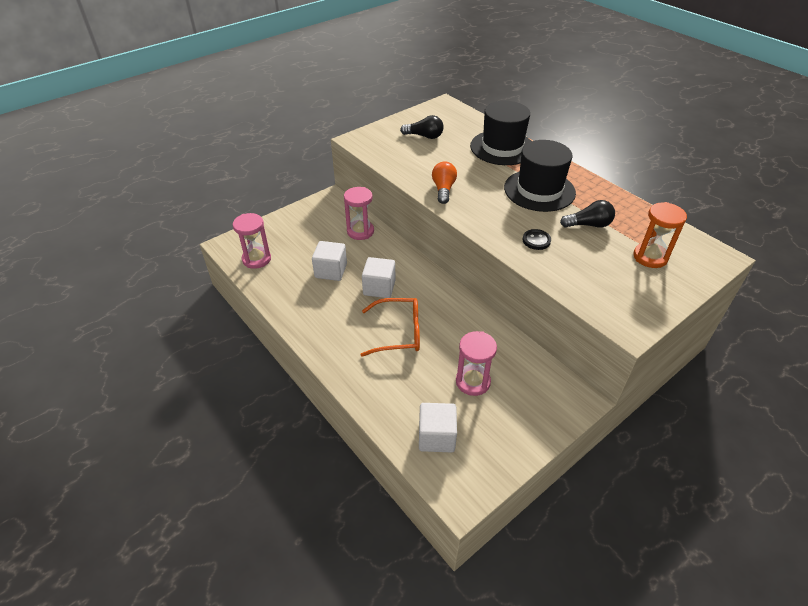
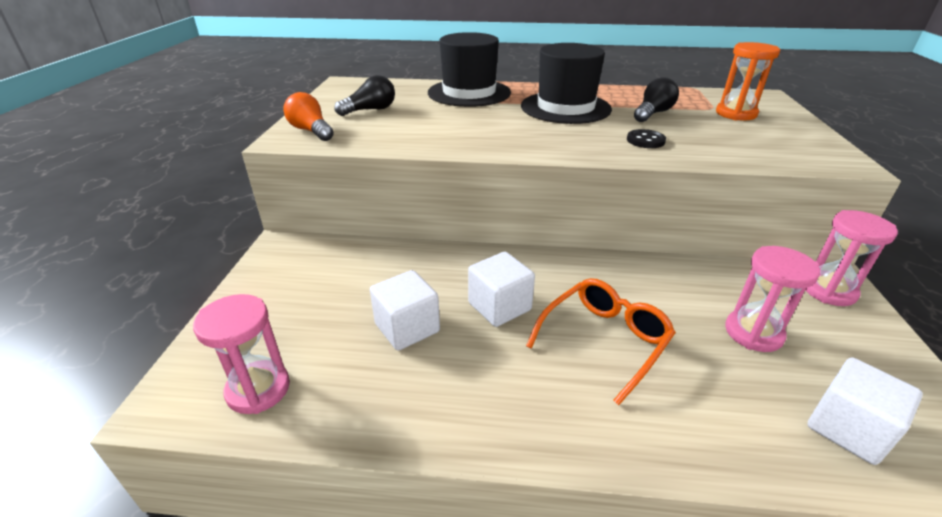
camera: 45 degrees left, 10 degrees down
(360, 231) = (378, 261): pink hourglass -> pink hourglass (828, 291)
(443, 189) = (479, 141): orange light bulb -> orange light bulb (311, 131)

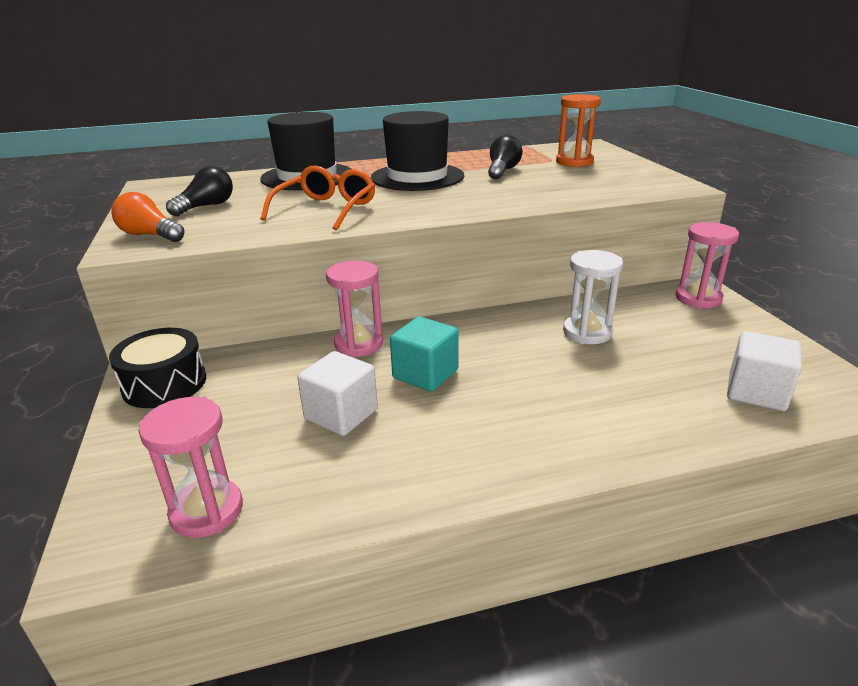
camera: 20 degrees left, 5 degrees down
(290, 259) = (164, 384): none -> black drum
(499, 306) = (425, 374): white cube -> turquoise cube
(604, 340) = (538, 378): orange glasses -> orange glasses (326, 209)
(645, 140) = (510, 193): black button -> none
(681, 301) = (587, 332): none -> white hourglass
(753, 333) = (657, 343): pink hourglass -> pink hourglass (359, 344)

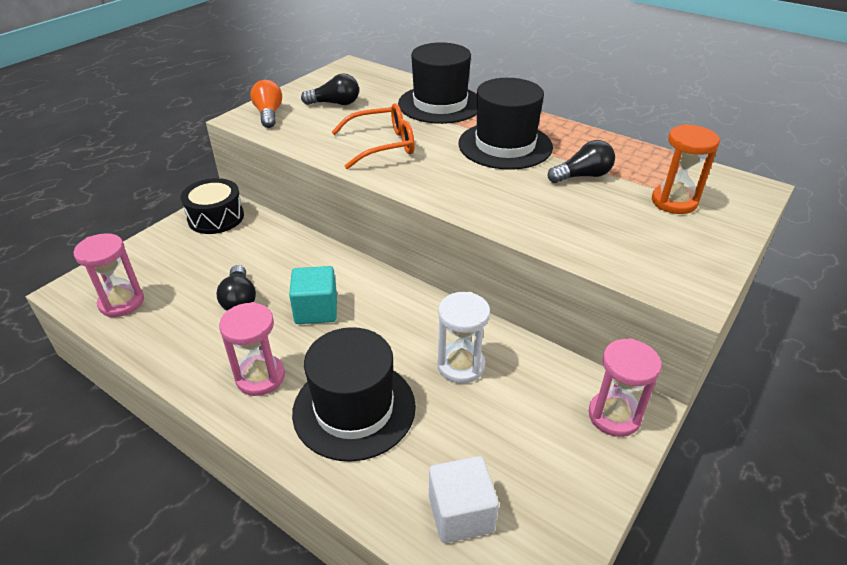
camera: 50 degrees right, 10 degrees up
(341, 414) = (239, 299): white cube -> black light bulb
(359, 344) = (326, 261): pink hourglass -> pink hourglass (260, 377)
(589, 400) = (354, 408): none -> black hat

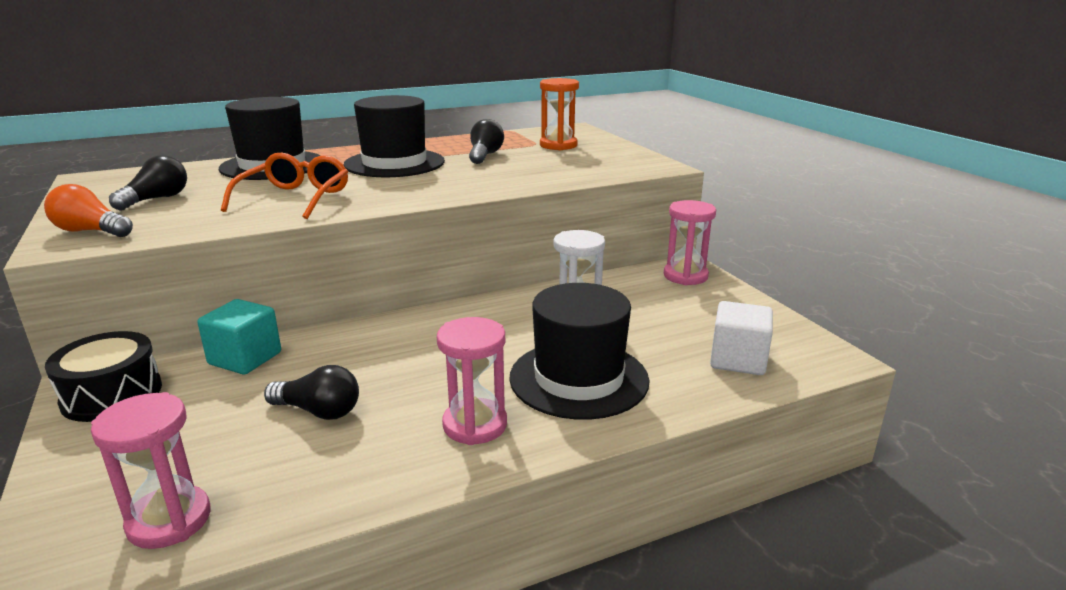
camera: 60 degrees left, 15 degrees down
(316, 310) = (409, 365): turquoise cube -> turquoise cube (245, 358)

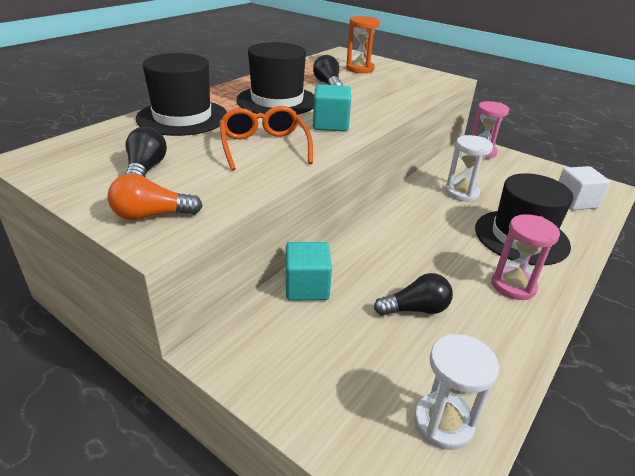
camera: 30 degrees left, 10 degrees up
(112, 394) = (252, 350): black drum -> none
(169, 520) = (443, 423): pink hourglass -> white hourglass
(405, 190) = (330, 124): none -> turquoise cube

